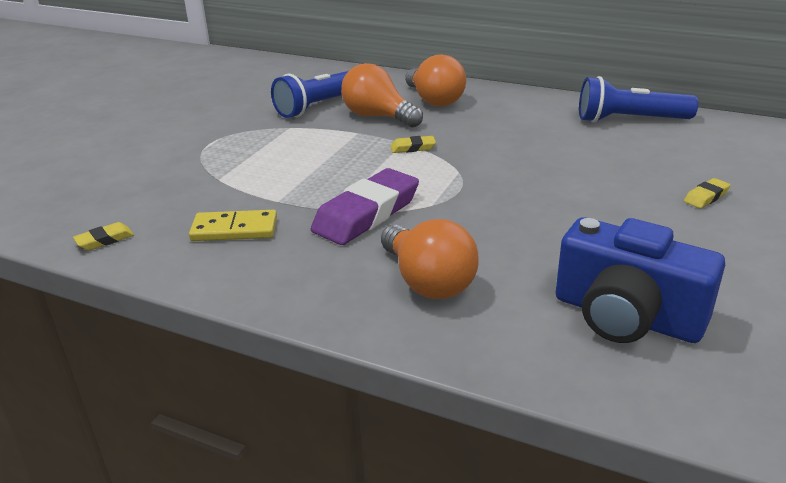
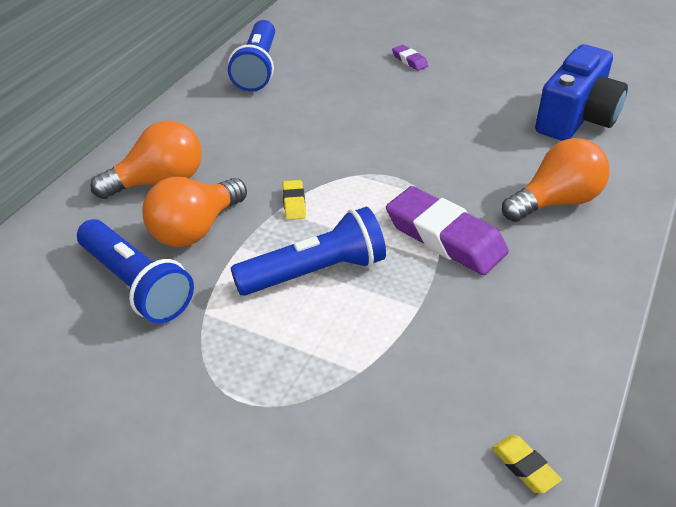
camera: 90 degrees left, 10 degrees up
(234, 229) = (485, 338): yellow domino -> none
(325, 159) = (314, 272): none -> blue flashlight
(706, 197) = (409, 60): yellow eraser -> purple eraser

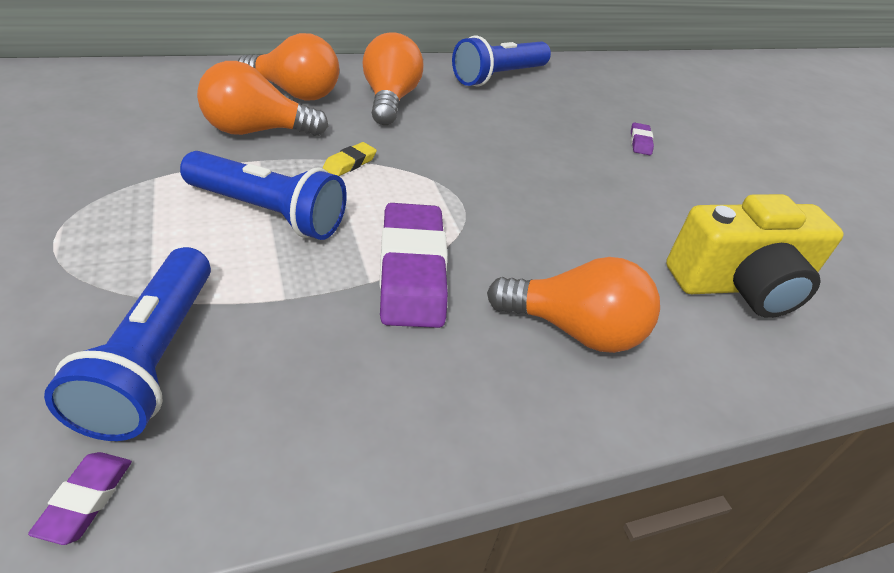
camera: 40 degrees right, 0 degrees up
(136, 284) = (159, 132): blue flashlight -> blue flashlight (153, 359)
(228, 139) = (389, 100): none -> orange light bulb
(524, 467) = (86, 500): yellow eraser -> purple eraser
(576, 118) = (739, 285): blue camera -> yellow camera

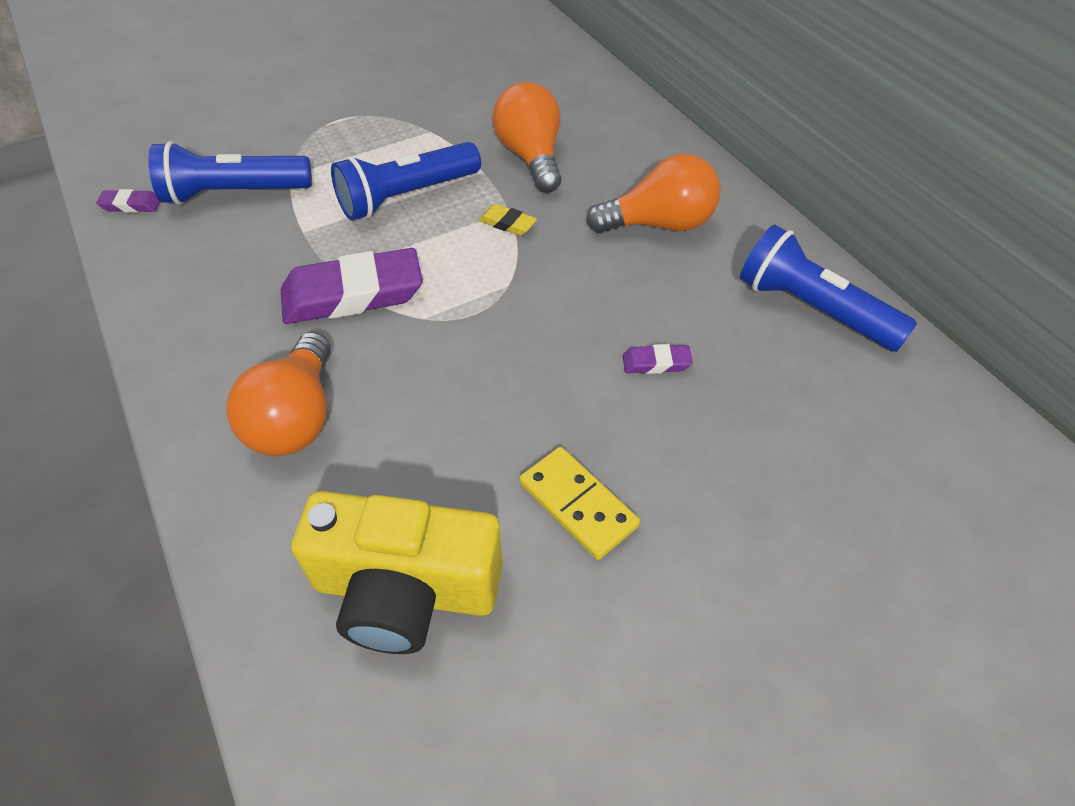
camera: 85 degrees right, 10 degrees up
(267, 212) = (407, 196): blue flashlight -> blue flashlight turned 45 degrees clockwise
(295, 93) = (621, 159): orange light bulb -> none
(640, 142) = (729, 488): purple eraser -> purple eraser (656, 363)
(657, 197) = (578, 504): none -> yellow domino
(739, 285) = (405, 590): yellow camera -> yellow camera turned 60 degrees counterclockwise

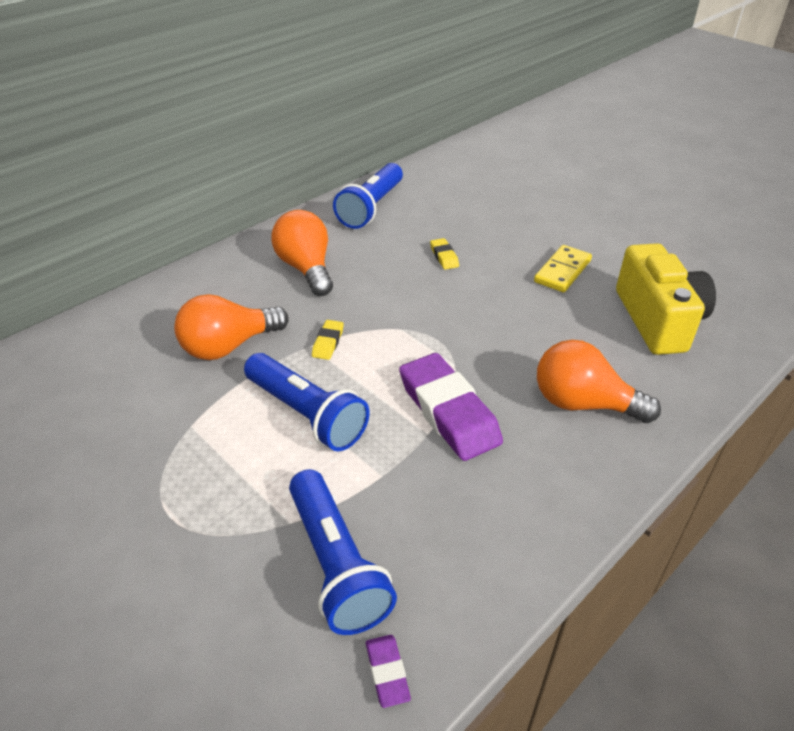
camera: 105 degrees left, 10 degrees down
(296, 417) = (583, 404): orange light bulb -> orange light bulb turned 150 degrees counterclockwise
(656, 363) = (444, 257): purple eraser -> yellow eraser

